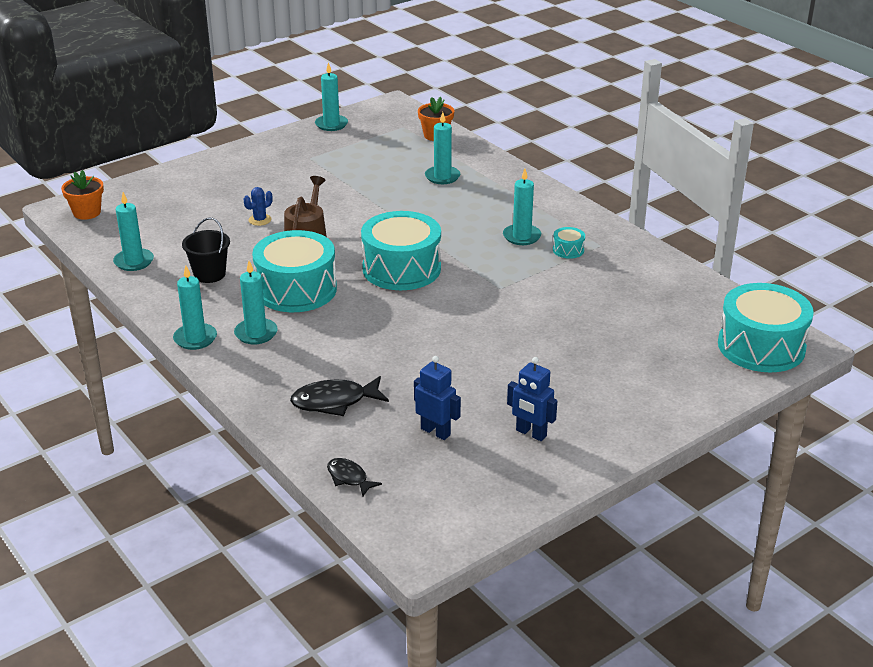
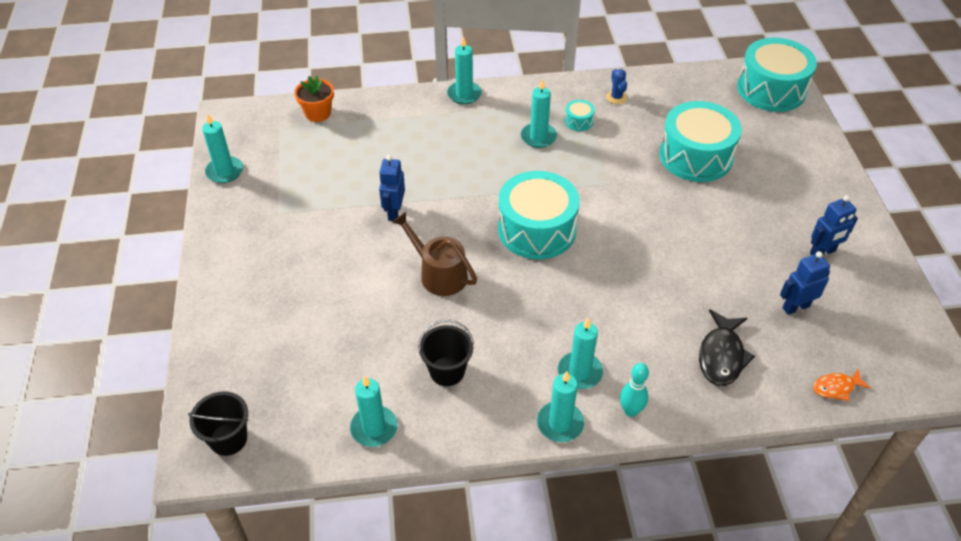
camera: 60 degrees left, 15 degrees up
(87, 212) = (228, 439): orange flower pot -> black bucket
(233, 369) = (630, 411): none -> turquoise bowling pin
(260, 220) = (371, 295): blue cactus -> blue cactus (616, 97)
(296, 289) = (522, 314): turquoise drum -> turquoise drum (695, 156)
(349, 478) = (836, 387): black fish -> orange fish
(357, 201) = (394, 212): none -> blue robot
(442, 177) = (398, 140): turquoise candle -> turquoise candle (464, 94)

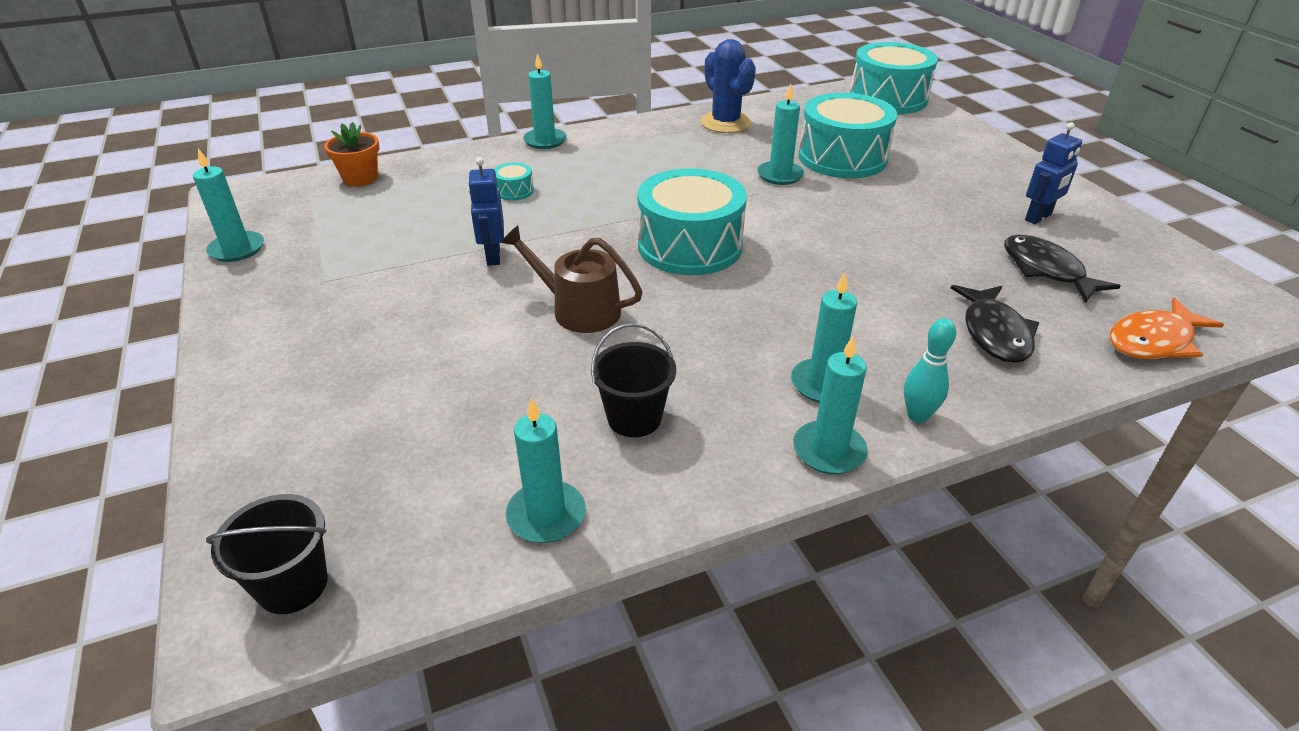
camera: 15 degrees left, 10 degrees down
(538, 137) = (651, 165): turquoise candle -> turquoise candle (780, 175)
(578, 121) = (692, 146): turquoise drum -> turquoise drum (514, 191)
(616, 97) = (725, 123): blue cactus -> blue cactus, size x2.02
(795, 307) = (1046, 270): blue robot -> black fish
(836, 387) = (1153, 341): orange fish -> orange fish, size x1.67

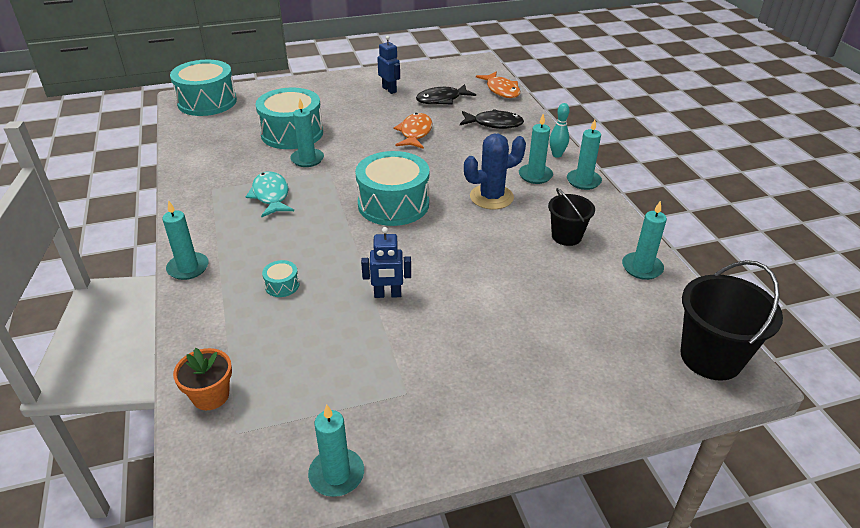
camera: 85 degrees left, 0 degrees up
(293, 585) = (711, 357): black bucket -> black bucket, size x1.63
(578, 309) = (463, 253): brown watering can -> none
(686, 163) = (271, 195): none -> turquoise fish
(725, 123) = (207, 171): blue cactus -> blue cactus (491, 197)
(904, 251) = (415, 133): none -> orange fish

